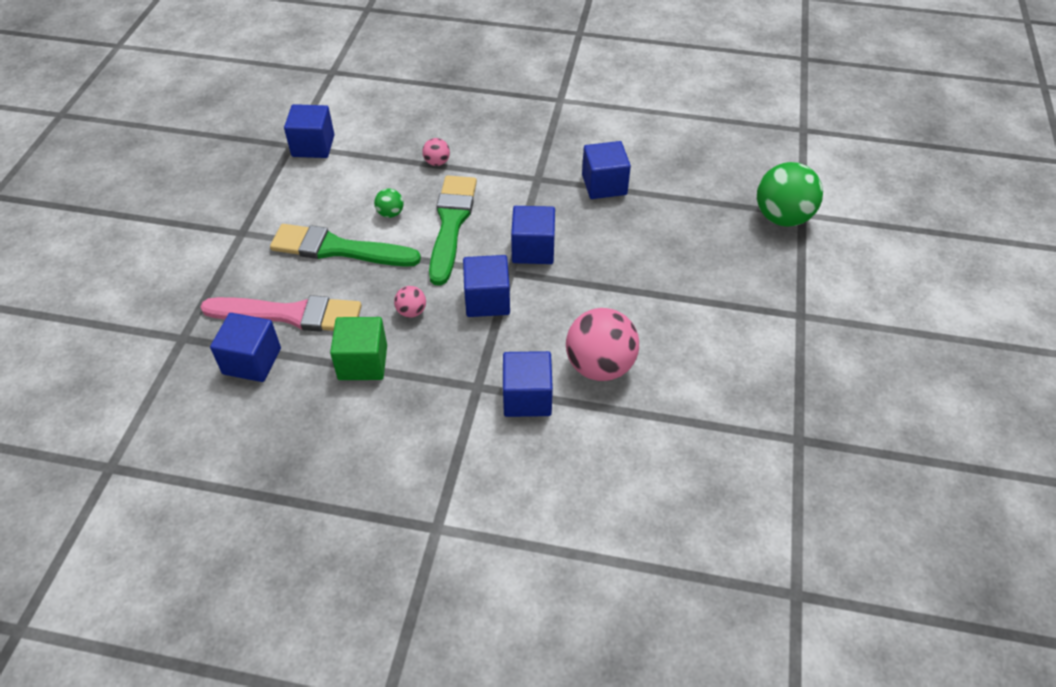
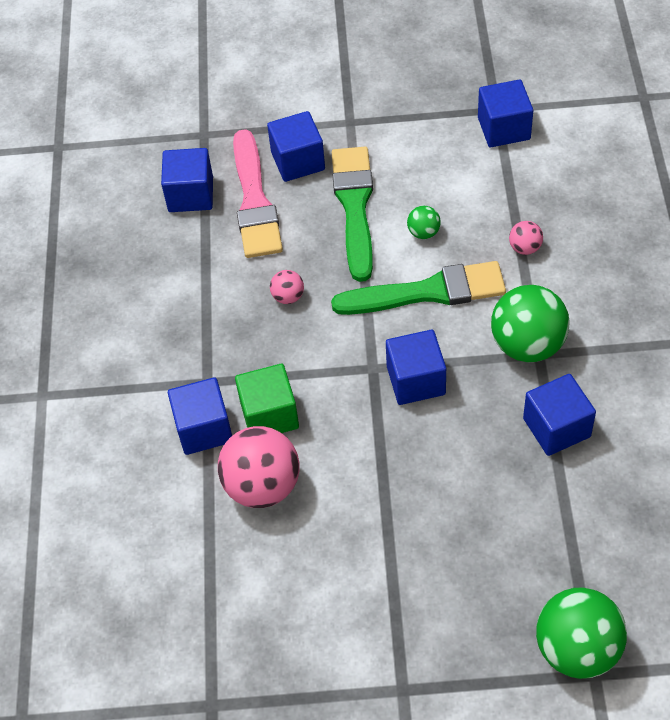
camera: 80 degrees right, 5 degrees up
(363, 362) = (212, 278): green cube -> green cube (269, 415)
(487, 300) = (324, 358): blue cube -> blue cube (298, 161)
(526, 182) = (527, 345): none -> green ball

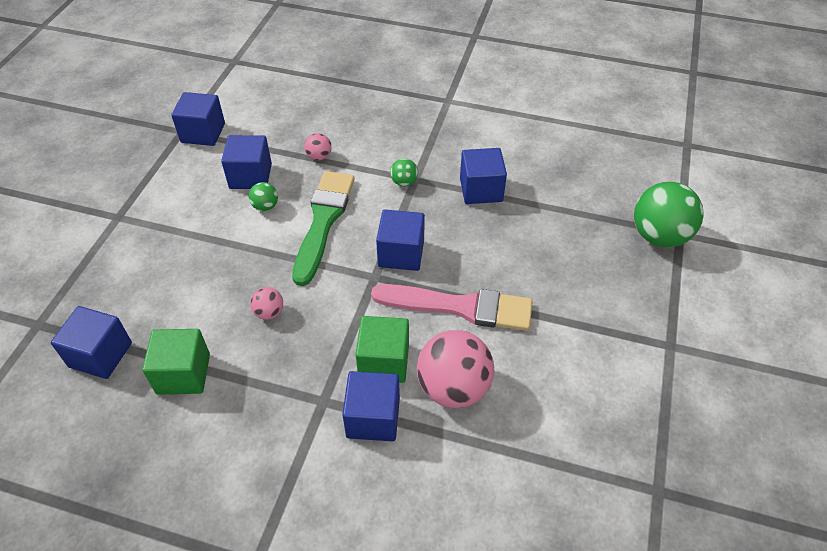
camera: 75 degrees left, 5 degrees down
(194, 263) = (183, 374): none -> green cube
(254, 201) = (148, 307): pink brush -> pink brush (460, 307)
(298, 161) = (129, 263): blue cube -> blue cube (250, 176)
(355, 207) = (208, 240): green brush -> none
(527, 345) = (404, 182): green ball -> green ball, size x0.46

